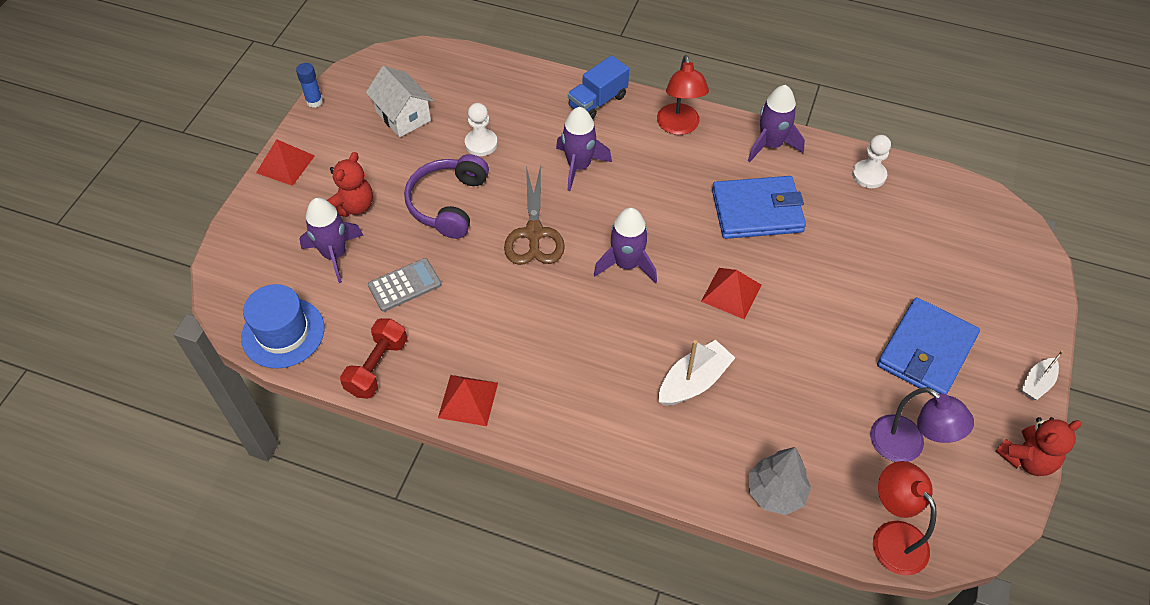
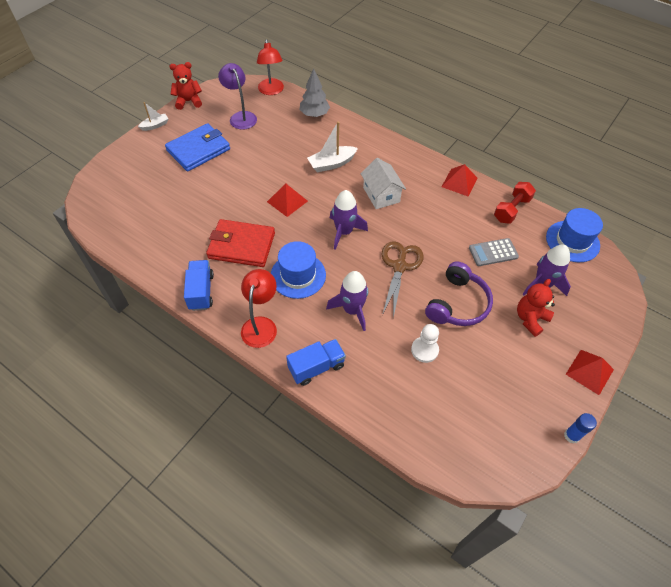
camera: 165 degrees left, 0 degrees up
(403, 116) = (488, 396): white house -> white house (381, 195)
(663, 191) = (298, 275): none -> blue hat
(757, 211) = (241, 245): blue wallet -> red wallet
(771, 145) = (201, 291): purple rocket -> blue truck
(869, 175) = (149, 251): white pawn -> none

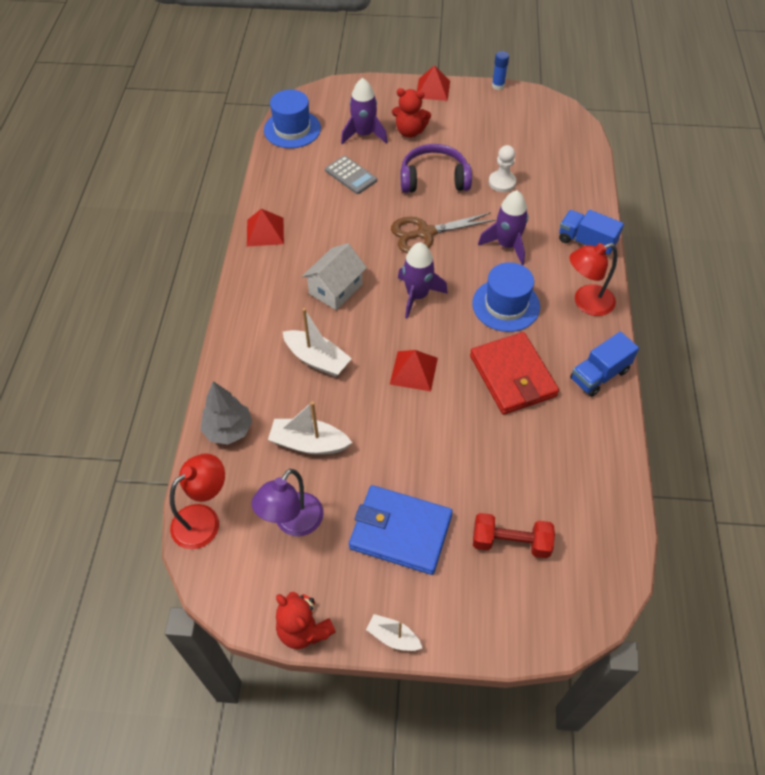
camera: 120 degrees left, 0 degrees up
(279, 139) = (308, 443): none -> white boat
(511, 209) = (279, 180): red dumbbell -> red dumbbell (510, 542)

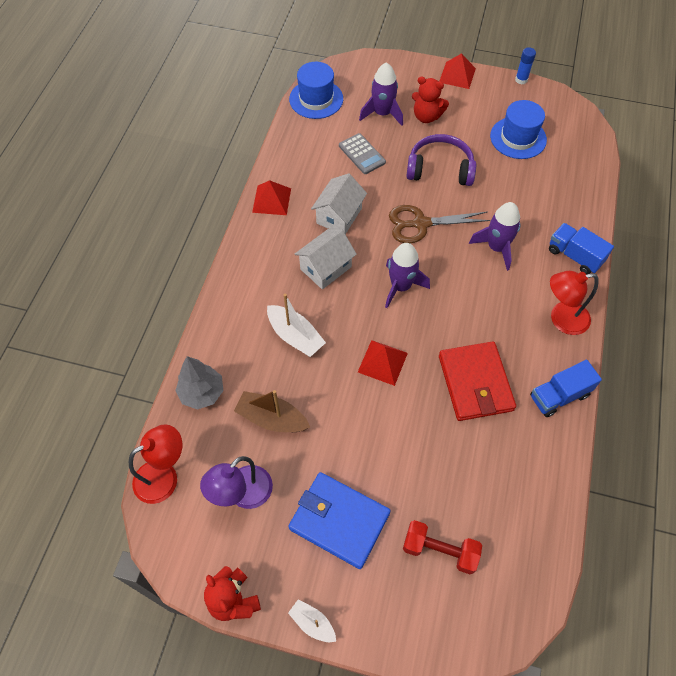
camera: 10 degrees right, 5 degrees up
(308, 443) = (272, 418): white boat -> brown boat
(339, 237) = (339, 216): none -> white house
(502, 182) = (505, 182): white pawn -> none
(506, 305) = (483, 309): blue hat -> blue hat (518, 138)

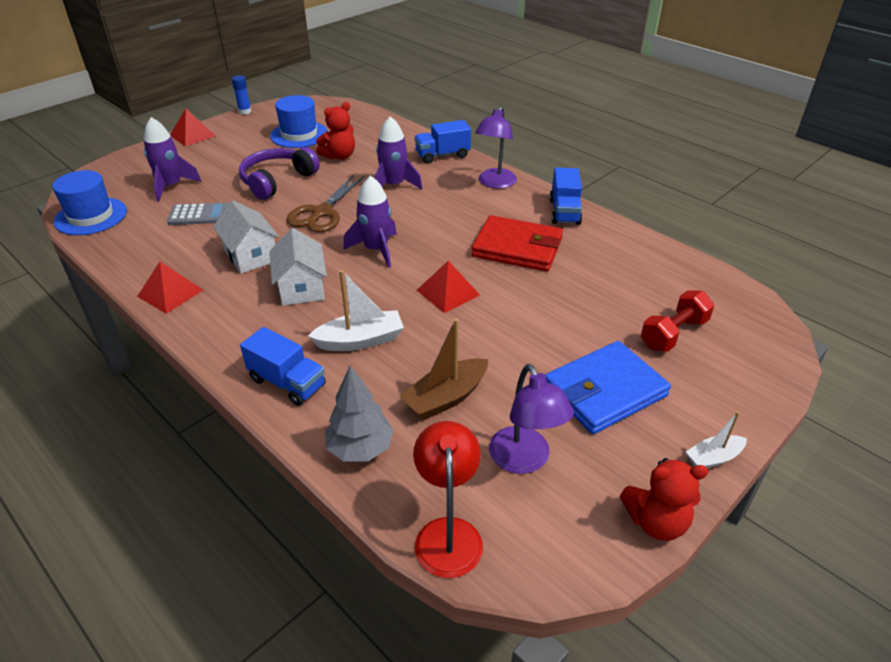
camera: 60 degrees left, 20 degrees down
(232, 319) = (287, 382): none -> blue truck
(426, 116) = (211, 166): red teddy bear -> red teddy bear (339, 156)
(561, 319) = (495, 183): red lamp -> purple lamp

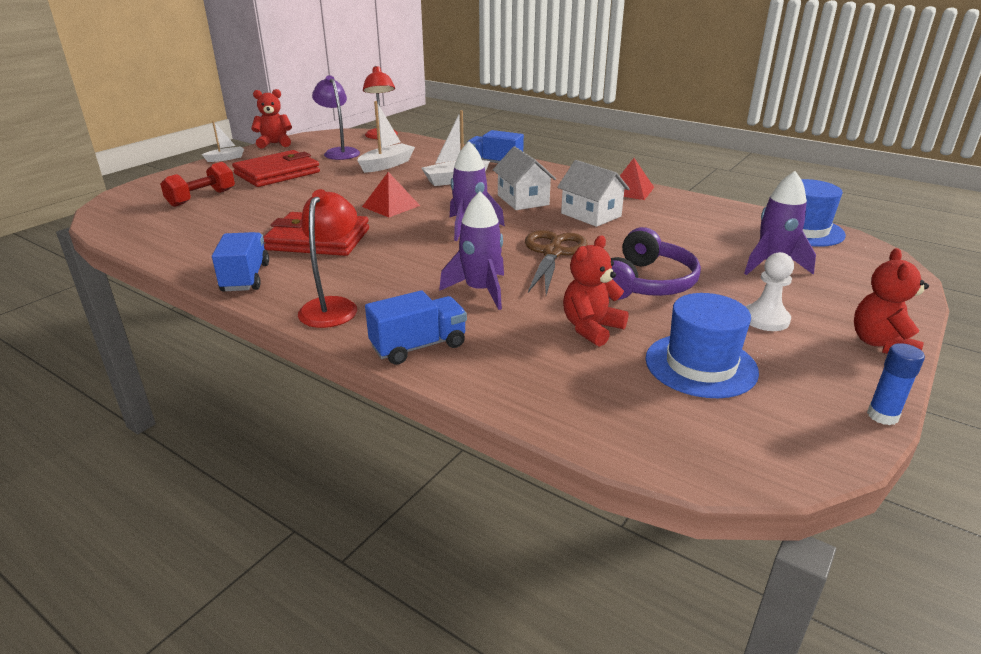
camera: 170 degrees right, 10 degrees down
(192, 135) = (881, 344): red pyramid -> red teddy bear
(199, 215) = (690, 240): grey calculator -> none
(233, 152) = (765, 319): none -> white pawn
(360, 448) = (435, 150): grey tree -> none
(446, 398) = (387, 165): brown boat -> white boat
(495, 183) = (333, 306): purple lamp -> red lamp
(605, 391) = (277, 173): blue wallet -> red wallet

